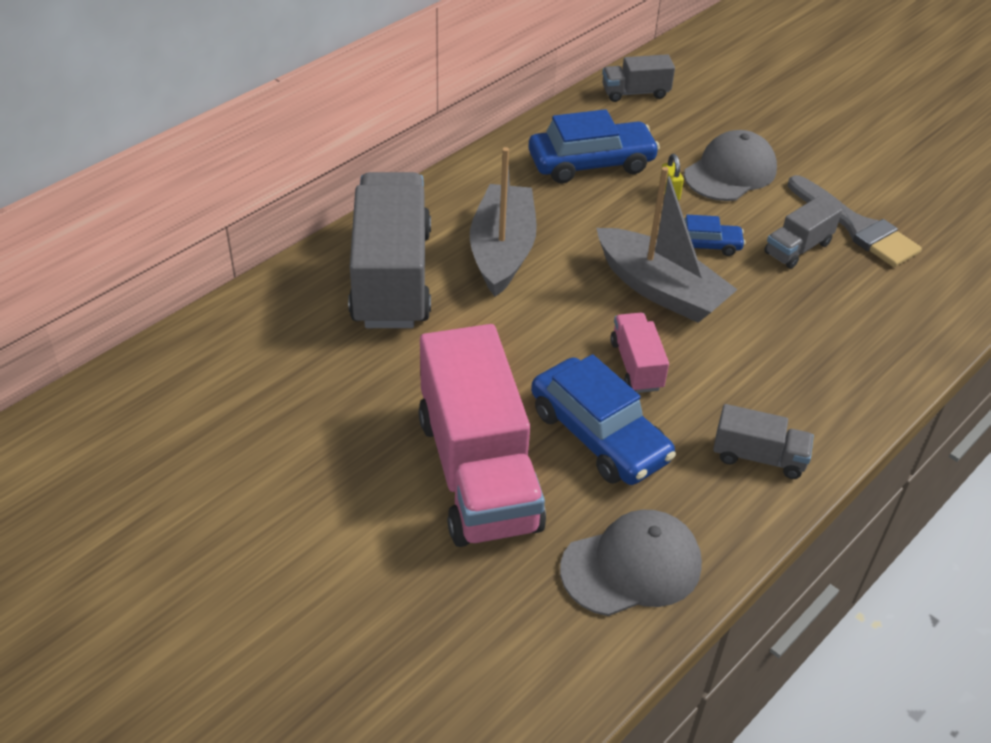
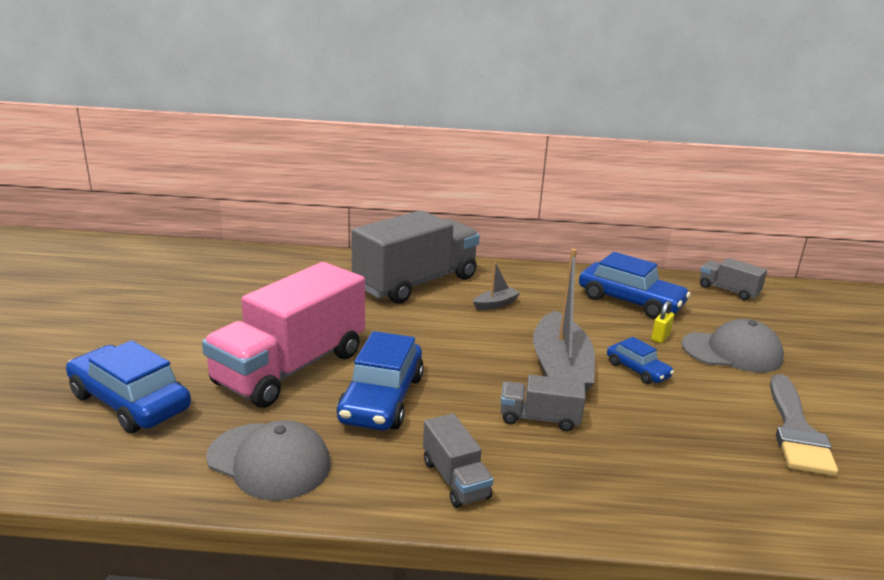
camera: 50 degrees right, 20 degrees down
(424, 634) = (130, 402): none -> blue car
(502, 251) = (495, 304): grey boat -> grey boat, size x0.45
(636, 365) = (470, 388): pink truck -> none
(797, 248) = (714, 411): grey truck -> grey truck (539, 418)

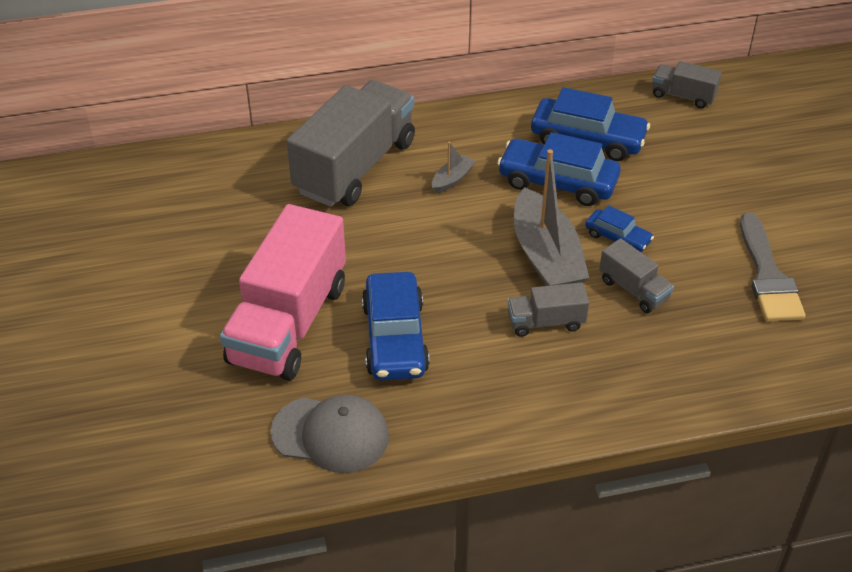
camera: 15 degrees left, 20 degrees up
(130, 402) = (160, 406): blue car -> blue car (557, 182)
(455, 479) = (497, 408): grey truck -> grey truck (633, 290)
(660, 337) = (629, 186): yellow padlock -> none
(732, 352) = (700, 189): grey cap -> none

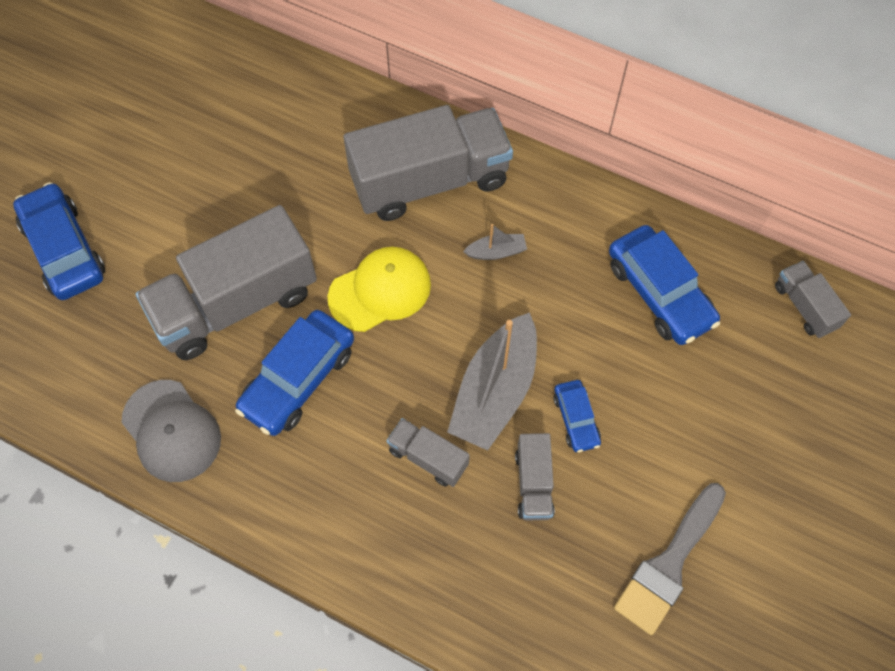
camera: 40 degrees right, 20 degrees up
(288, 323) = (236, 303): pink truck -> grey truck
(394, 249) = (380, 291): none -> yellow cap
(557, 182) = (584, 320): blue car -> blue car (64, 250)

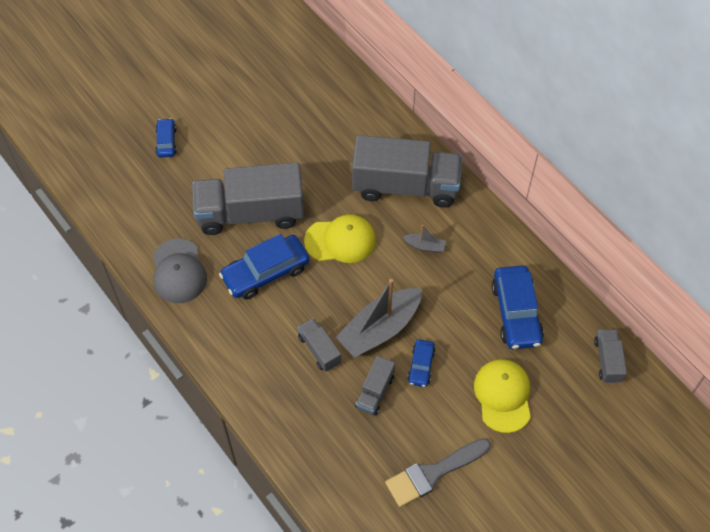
camera: 25 degrees right, 5 degrees down
(64, 250) = (166, 141): blue car -> blue car, size x0.54
(702, 412) = (503, 396): none -> yellow cap

